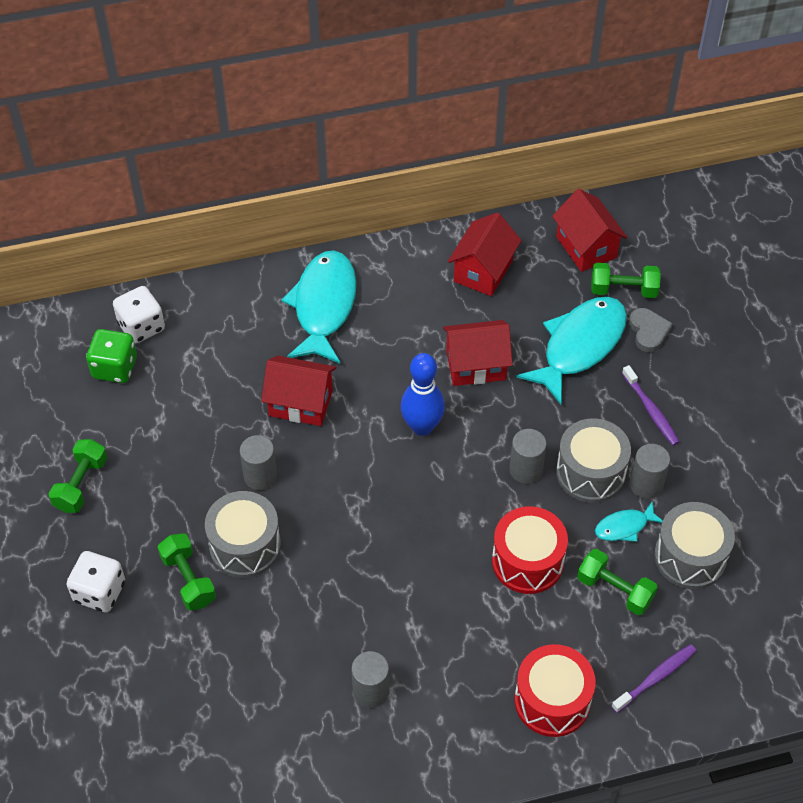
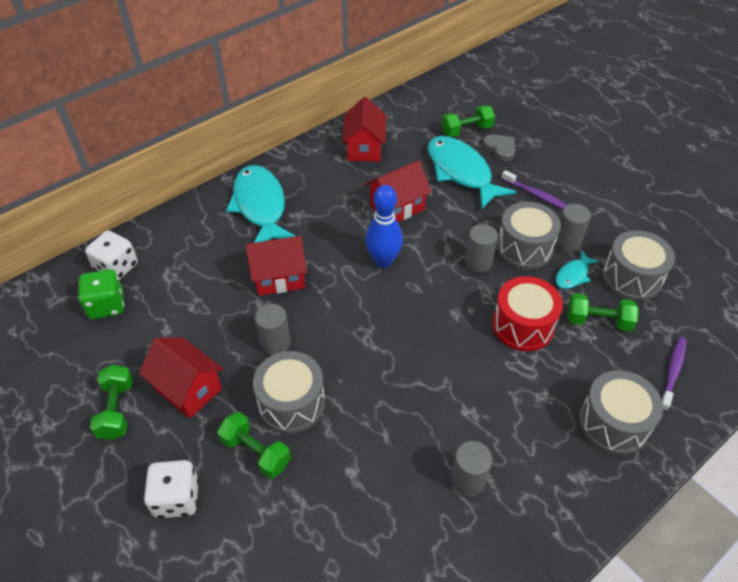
camera: 25 degrees left, 5 degrees down
(552, 701) = (613, 423): red drum -> grey drum
(579, 346) = (461, 172): turquoise fish -> turquoise fish turned 45 degrees counterclockwise
(586, 247) = (425, 114): red house -> red house (188, 389)

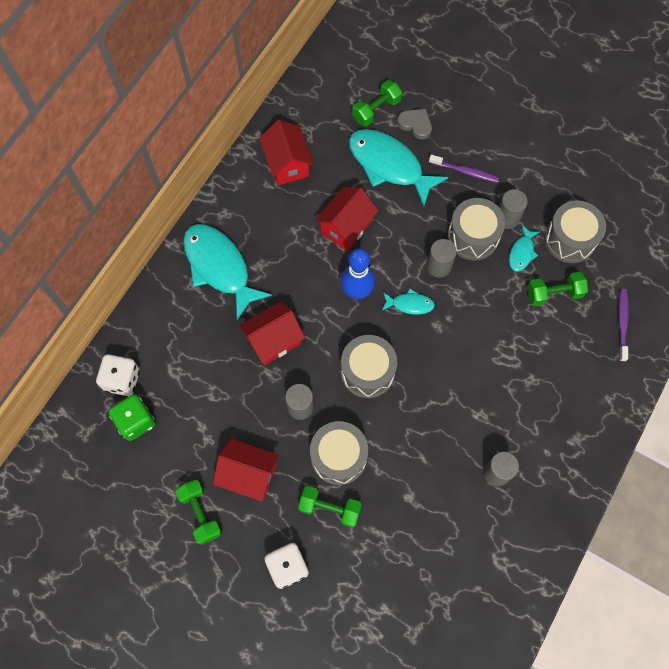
camera: 20 degrees left, 20 degrees up
(434, 286) = (410, 304): none -> turquoise fish
(522, 326) = (495, 319): red drum -> none
(613, 423) = (588, 386): grey drum -> grey drum (367, 372)

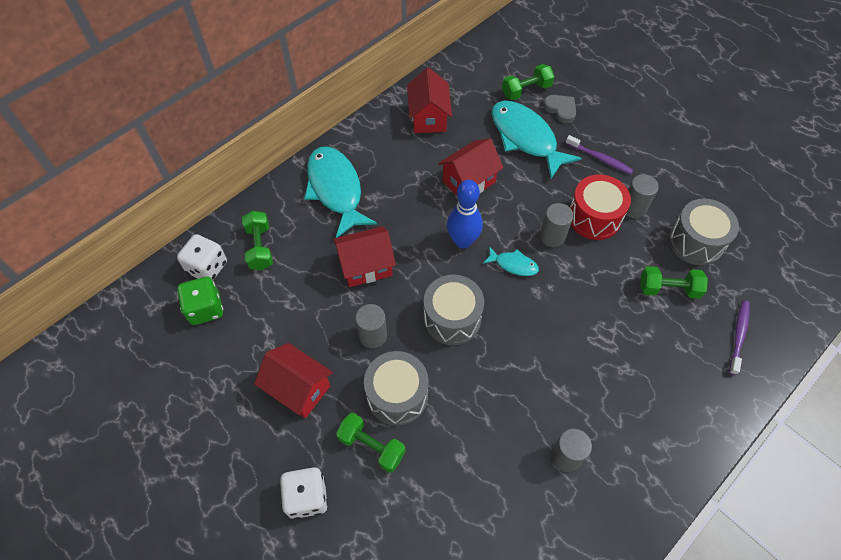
camera: 15 degrees right, 10 degrees down
(200, 513) = (235, 415): green dumbbell -> green dumbbell (260, 247)
(473, 237) = (594, 217): grey drum -> red drum
(522, 253) = (642, 243): turquoise fish -> none

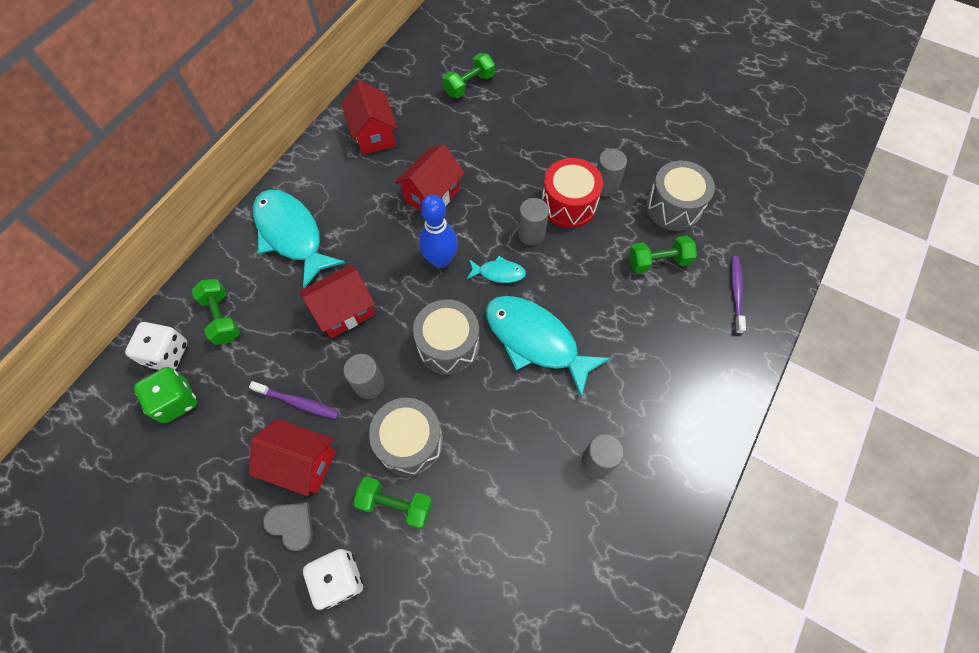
camera: 15 degrees left, 5 degrees up
(525, 138) = (480, 136): turquoise fish -> turquoise fish (535, 340)
(560, 109) = (509, 98): grey heart -> grey heart (292, 525)
(600, 158) = (560, 141): purple toothbrush -> purple toothbrush (298, 402)

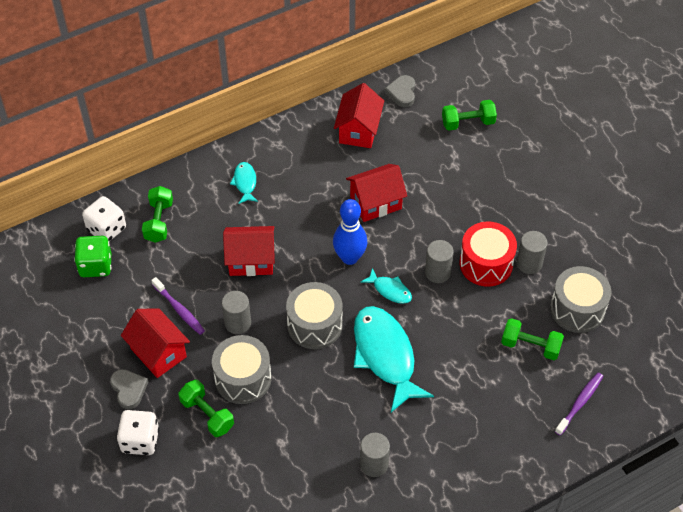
camera: 30 degrees right, 10 degrees down
(291, 235) = (245, 182): turquoise fish -> turquoise fish, size x0.47
(392, 84) = (402, 93): none -> grey heart

